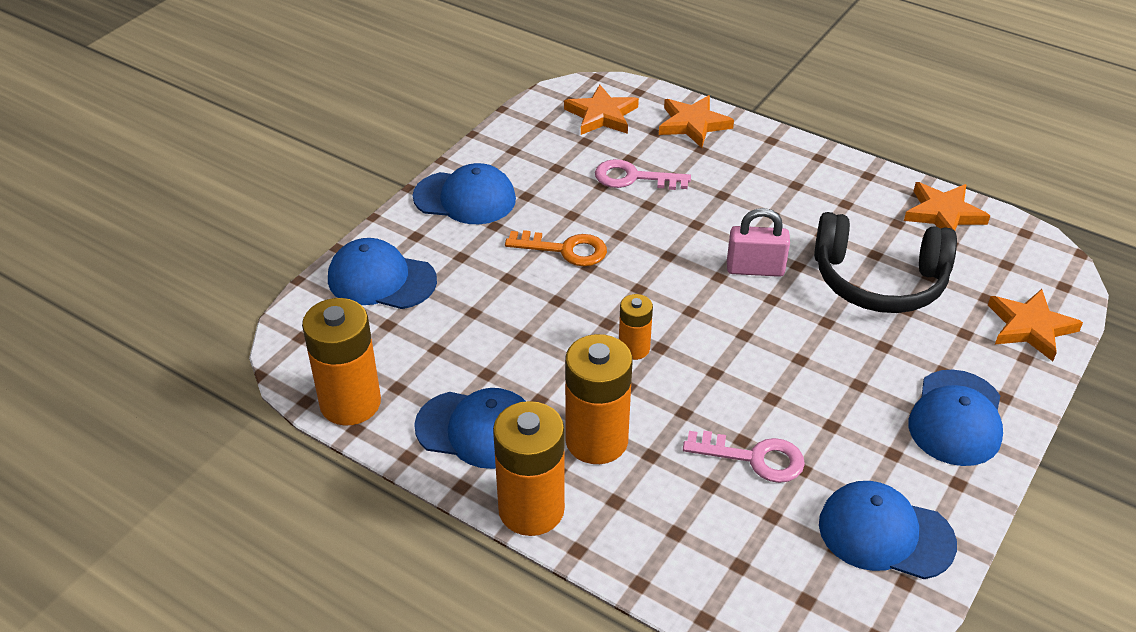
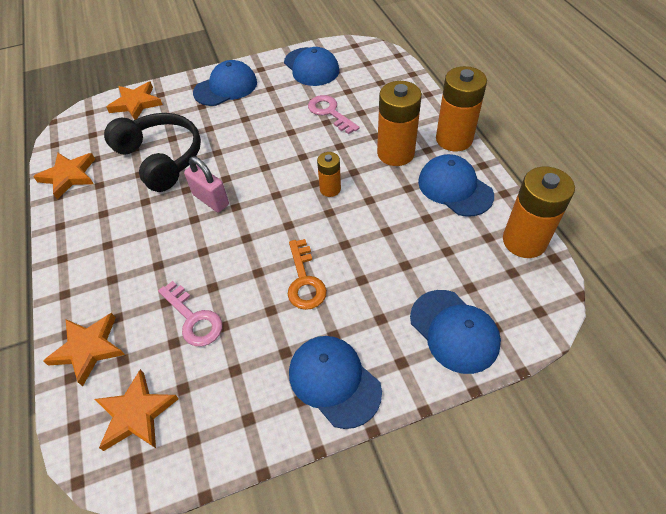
camera: 140 degrees left, 10 degrees up
(565, 250) = (304, 280): orange key -> orange key turned 150 degrees counterclockwise

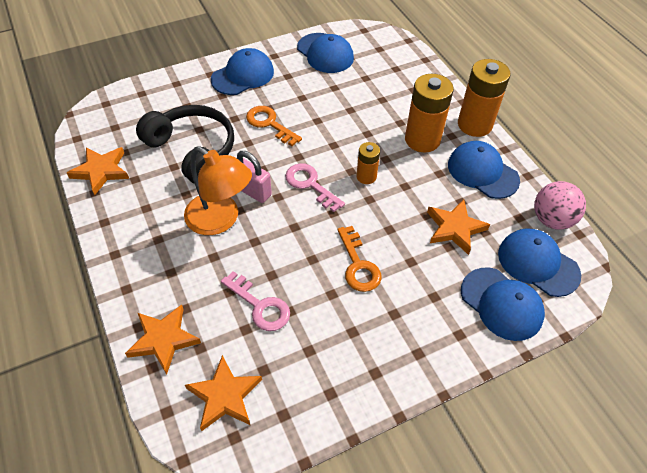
camera: 10 degrees left, 0 degrees up
(136, 103) = (153, 93): orange star -> orange star (455, 228)
(173, 228) = (220, 220): none -> orange lamp
(242, 134) = (269, 124): none -> orange key
(330, 113) = (352, 100): pink key -> pink key (310, 185)
(334, 381) = (402, 354): blue cap -> blue cap (538, 264)
(524, 241) = (551, 220): orange battery -> pink ball

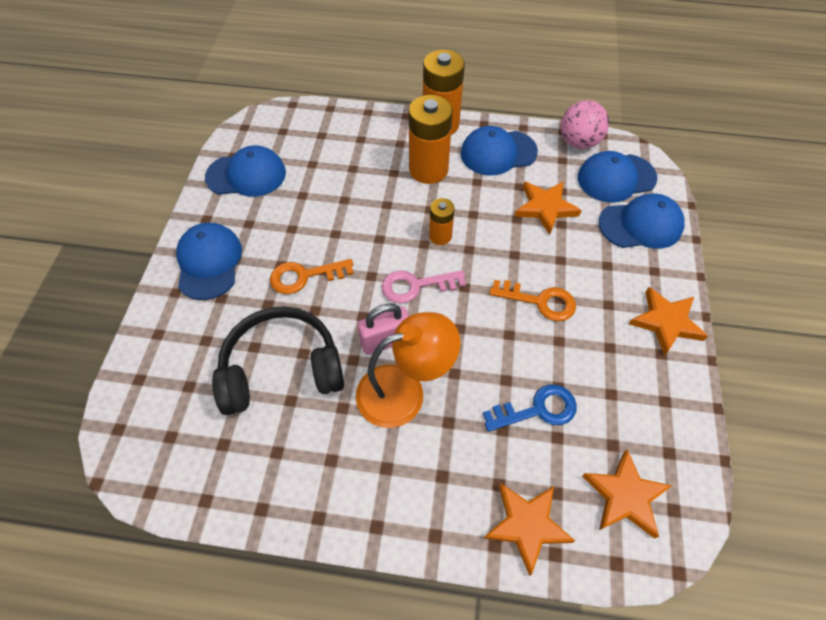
camera: 55 degrees left, 5 degrees up
(101, 171) = (233, 485): orange star -> orange star (666, 322)
(260, 306) = (537, 410): pink key -> blue key

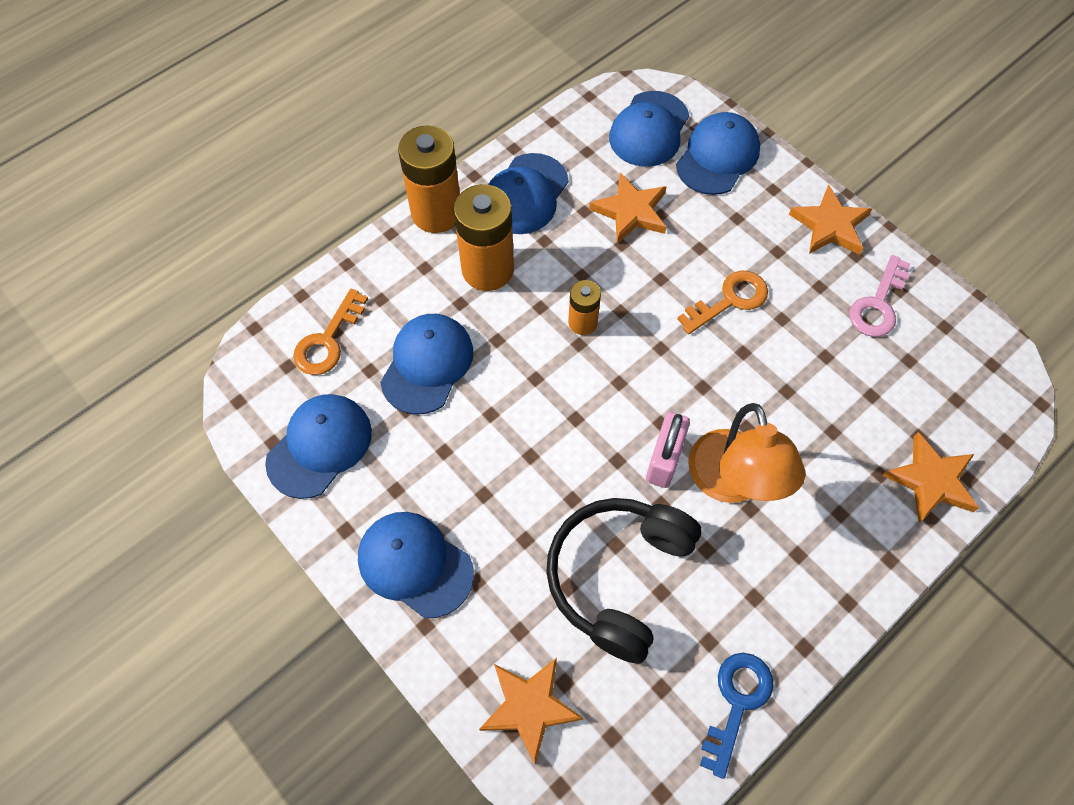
camera: 50 degrees left, 5 degrees up
(305, 276) = (521, 480): orange key -> orange key (328, 340)
(339, 185) = (427, 364): none -> blue cap
(404, 391) = (732, 483): orange lamp -> orange lamp turned 150 degrees clockwise
(416, 286) = (624, 387): pink key -> pink key (878, 304)
(537, 410) = (835, 389): blue key -> blue key (736, 703)
(578, 142) = (578, 121): pink ball -> none
(625, 496) = (958, 388): orange star -> orange star (529, 707)

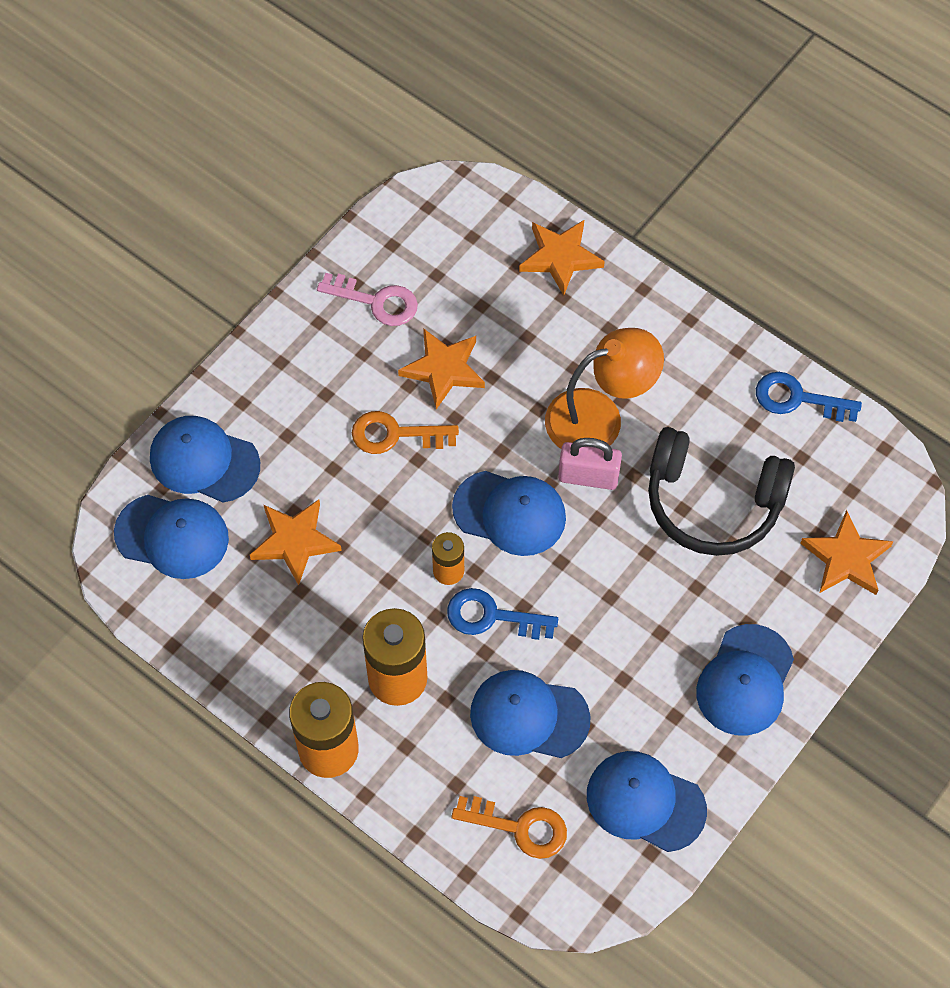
camera: 100 degrees left, 0 degrees up
(525, 194) = (287, 656): blue cap -> blue cap (510, 513)
(530, 351) = (492, 616): none -> blue key
(729, 300) = (395, 434): orange key -> orange key turned 45 degrees counterclockwise
(830, 225) = (284, 347): orange star -> orange star (443, 369)

